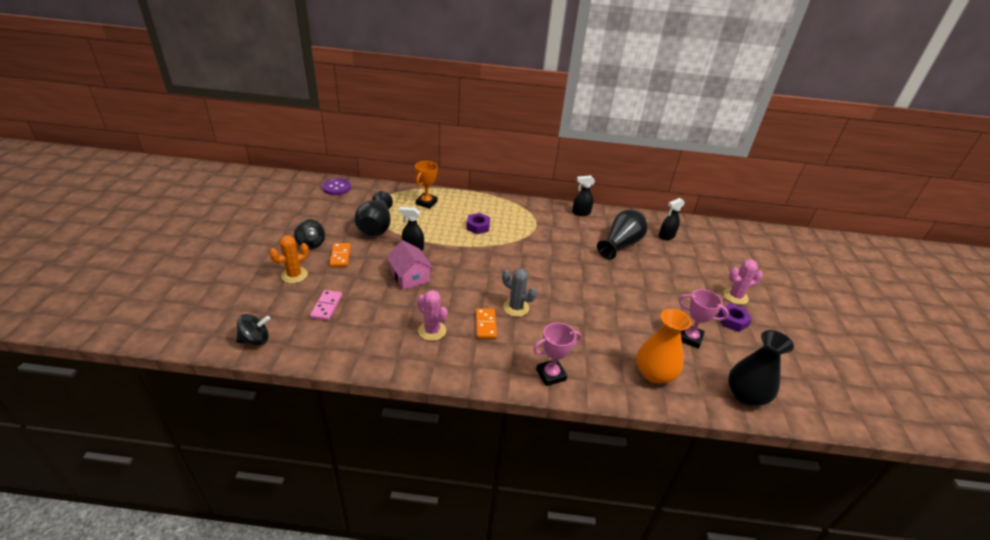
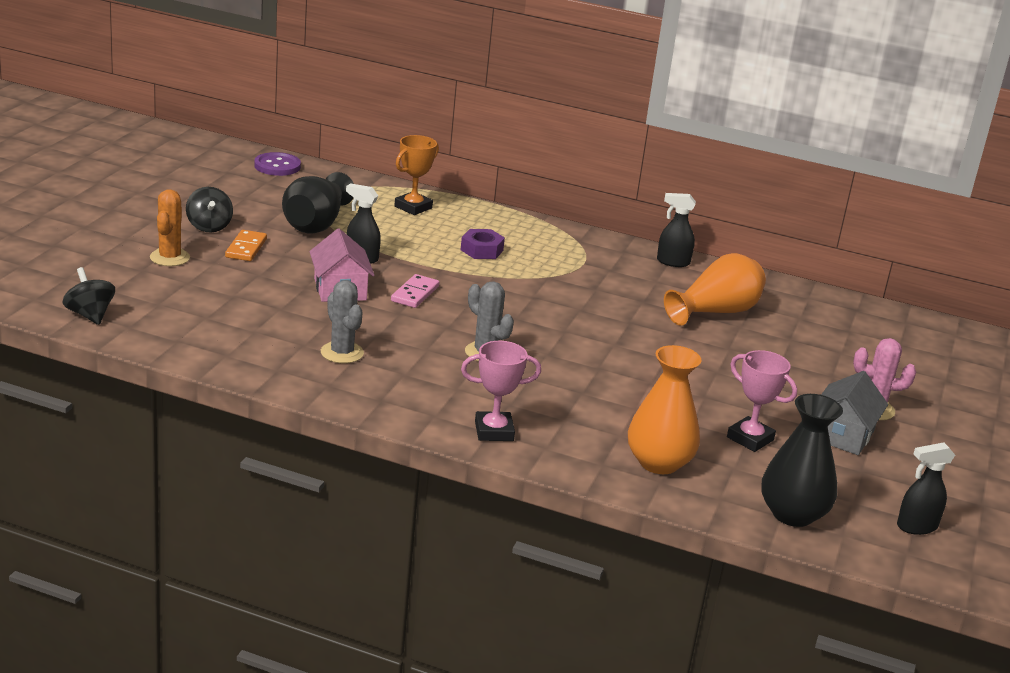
camera: 15 degrees right, 10 degrees down
(255, 340) = (90, 315): black spinning top -> black spinning top turned 120 degrees counterclockwise
(294, 275) = (170, 257): orange cactus -> orange cactus turned 60 degrees counterclockwise
(326, 306) = (201, 299): pink domino -> pink domino (415, 294)
(432, 331) = (342, 353): pink cactus -> grey cactus
(486, 325) = (427, 362): orange domino -> none
(621, 244) = (715, 312): black vase -> orange vase
(666, 236) = (807, 317): black spray bottle -> black spray bottle (916, 526)
(732, 321) = (842, 434): purple nut -> grey house

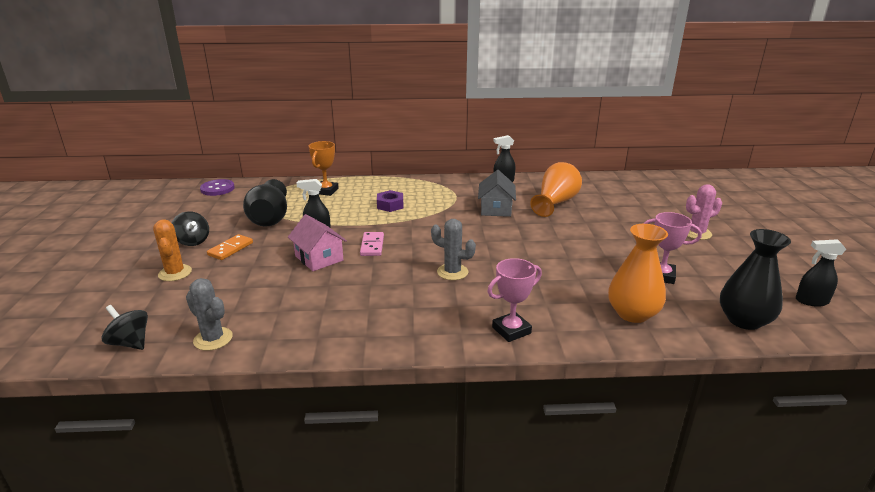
camera: 20 degrees left, 0 degrees up
(246, 248) = (230, 249): orange domino -> orange domino turned 45 degrees clockwise
(342, 353) = (356, 306): grey cactus -> grey cactus (213, 339)
(842, 434) = (702, 255): grey house -> grey house (496, 209)
(916, 526) = (811, 301): black spray bottle -> black spray bottle turned 45 degrees clockwise

